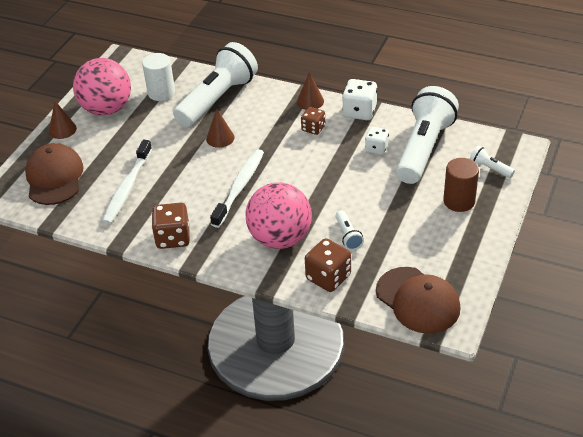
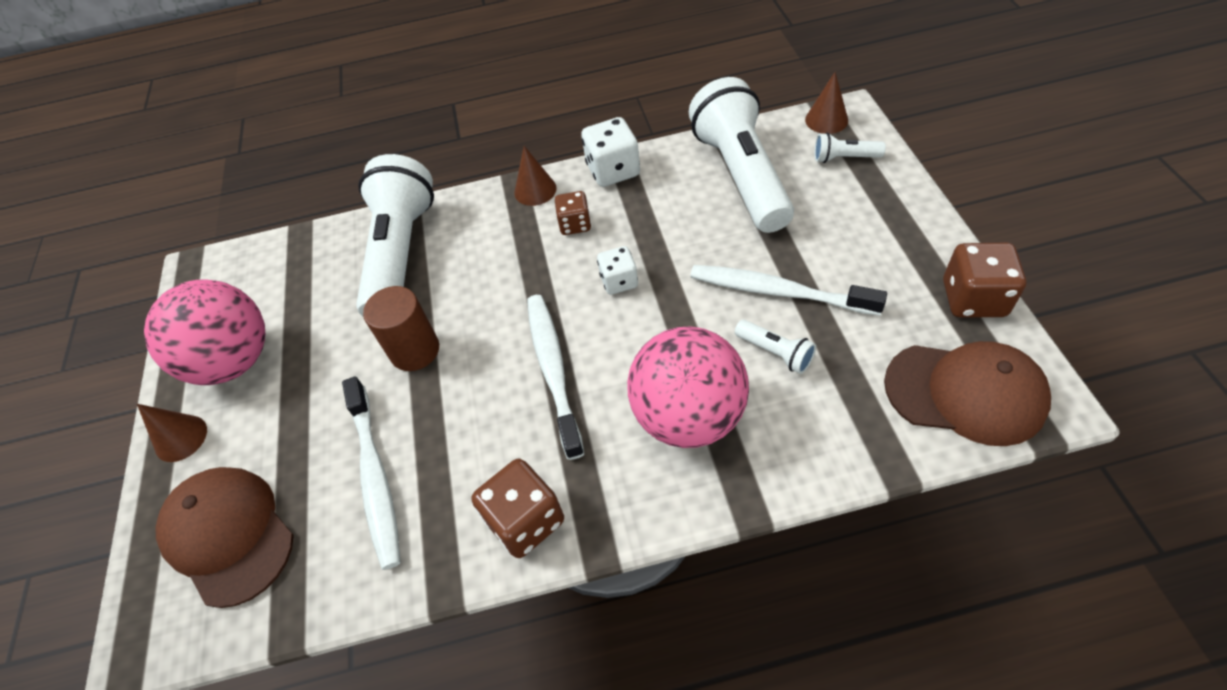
camera: 30 degrees left, 10 degrees up
(161, 93) = (305, 289): white cylinder -> none
(220, 138) = (455, 309): brown cone -> brown cone (826, 120)
(328, 277) = (816, 436): brown dice -> brown dice (973, 299)
(376, 148) = (684, 207): white dice -> white dice (619, 281)
(379, 211) = (778, 292): none -> white toothbrush
(459, 201) = (856, 219): brown cylinder -> brown cylinder (415, 350)

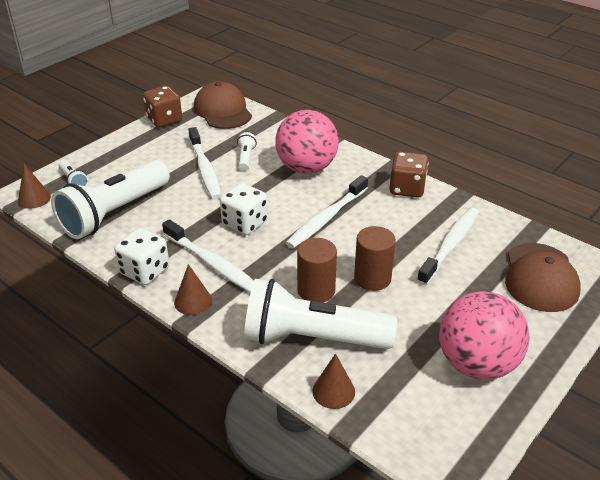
camera: 135 degrees left, 15 degrees down
(181, 438) = (541, 345): brown cone -> brown cone (333, 391)
(401, 254) = (312, 338): white flashlight -> white flashlight turned 45 degrees clockwise
(451, 290) = (316, 290): none -> brown cylinder
(575, 224) = (212, 263): brown dice -> white toothbrush
(619, 281) = (245, 223): white dice -> white dice, size x1.57

